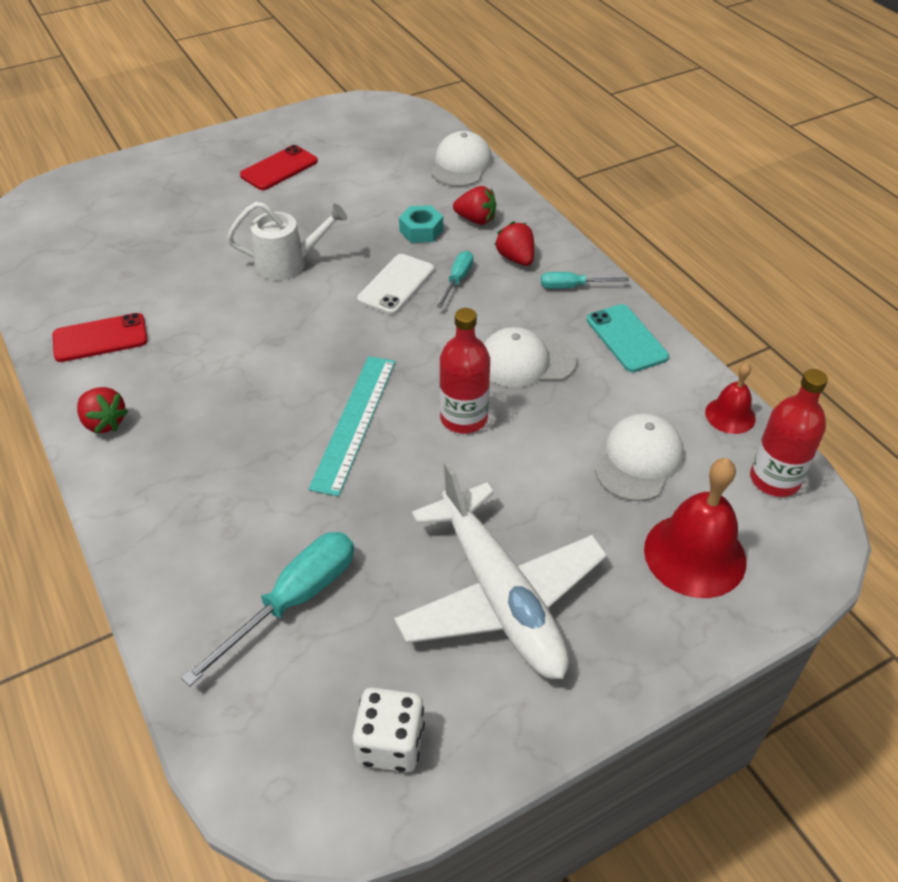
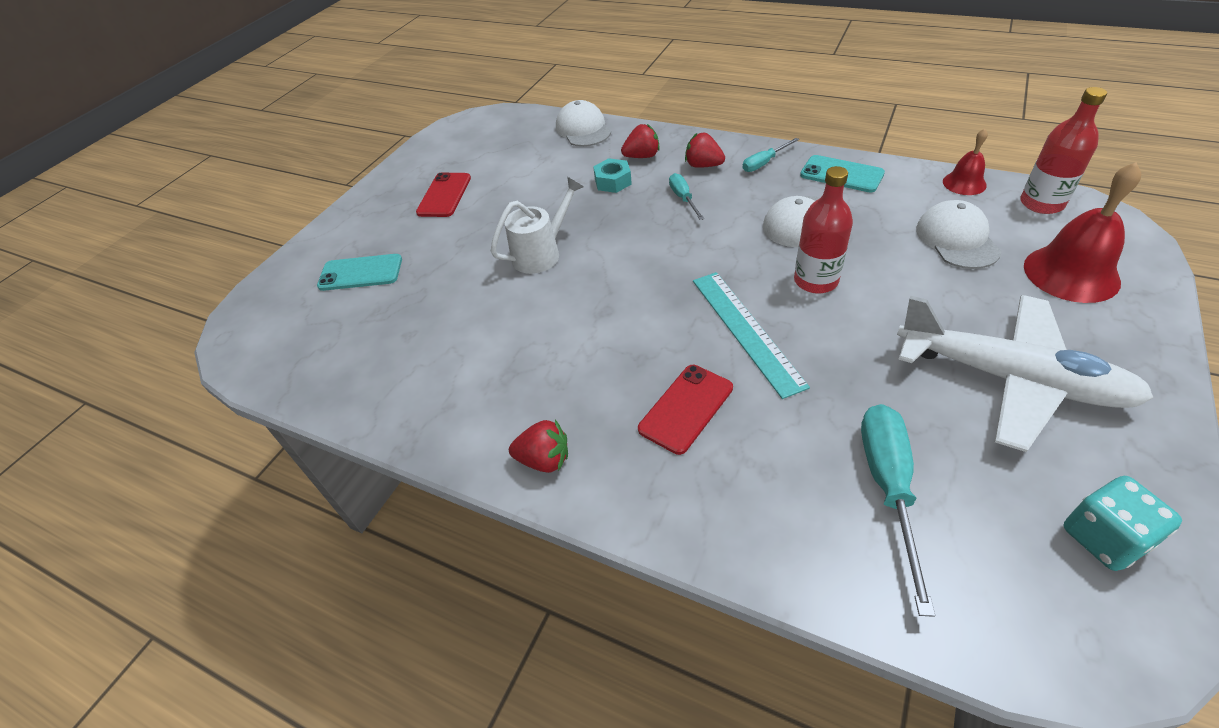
camera: 30 degrees left, 0 degrees up
(100, 338) = (450, 396): red phone -> red phone (686, 408)
(149, 204) = (360, 273): none -> turquoise phone
(390, 743) = (1104, 538): white dice -> turquoise dice
(396, 285) = (644, 224): white phone -> none

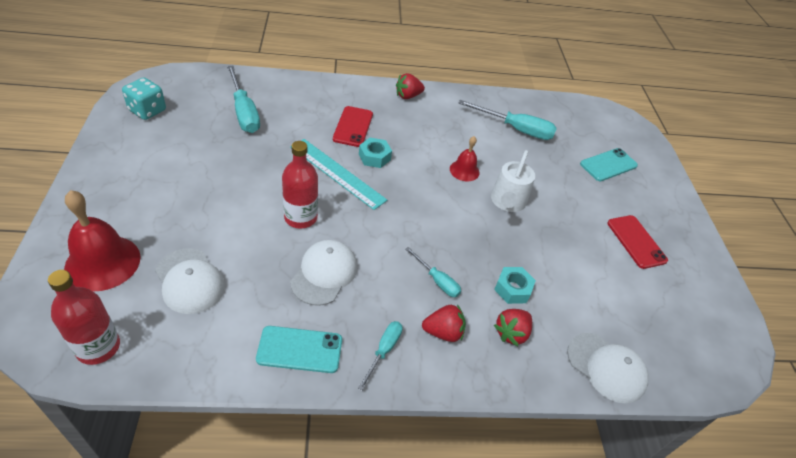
camera: 140 degrees right, 0 degrees up
(422, 349) = (516, 129): none -> turquoise screwdriver
(677, 345) = (374, 157): none -> turquoise nut
(964, 183) = (171, 363): red bell -> red bell (464, 170)
(1011, 379) = (172, 172): white plane -> none

